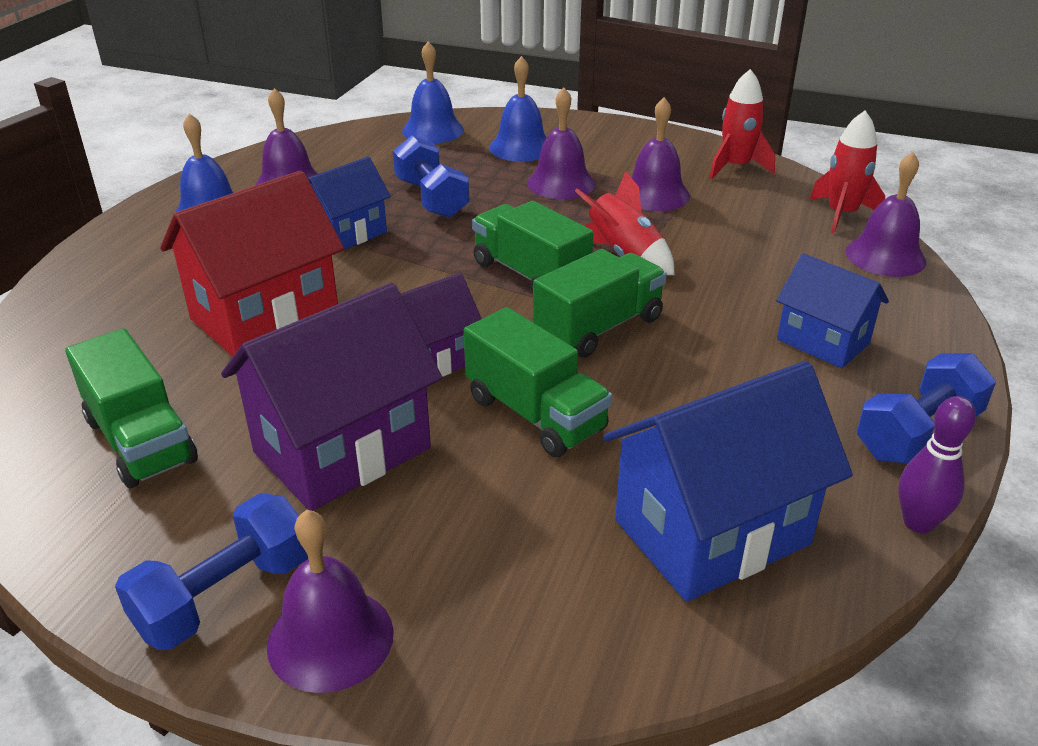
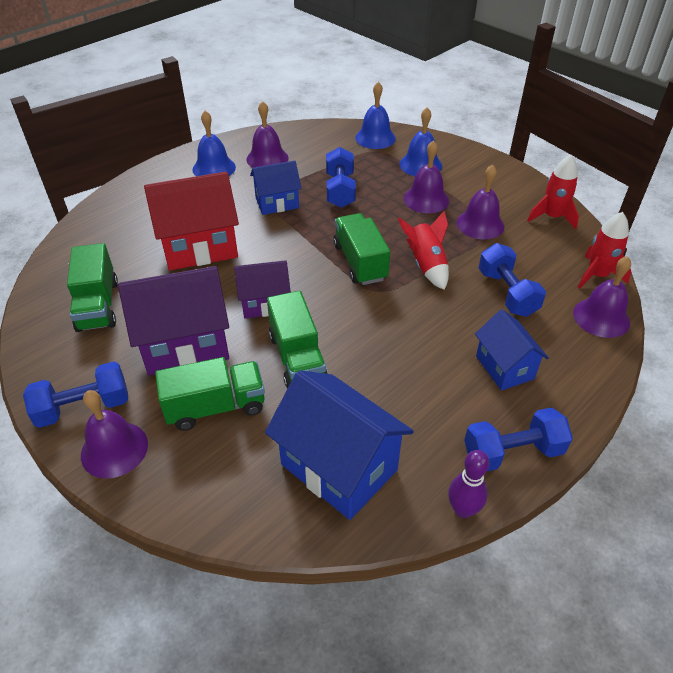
camera: 25 degrees right, 10 degrees up
(598, 328) = (373, 312): green truck -> green truck (215, 407)
(711, 532) = (339, 467): blue house -> blue house turned 45 degrees clockwise
(753, 260) = (507, 293): none -> blue dumbbell

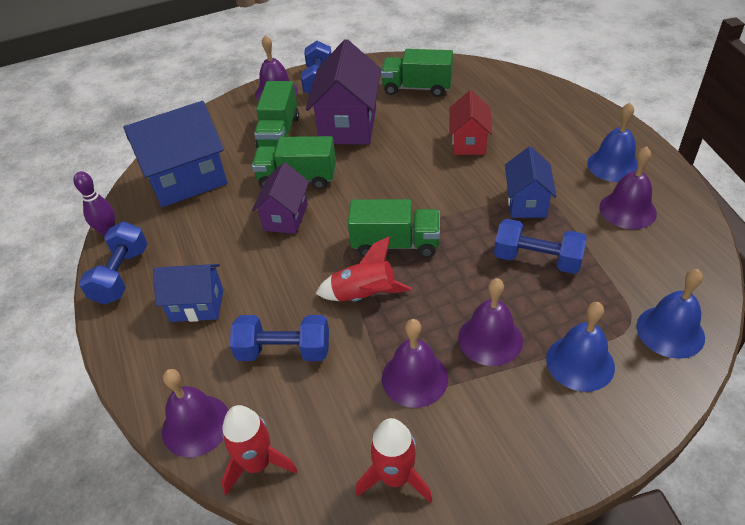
camera: 115 degrees right, 0 degrees up
(199, 247) = (469, 142): red house -> red house, size x0.60
(265, 303) = (371, 171): purple house -> purple house (285, 217)

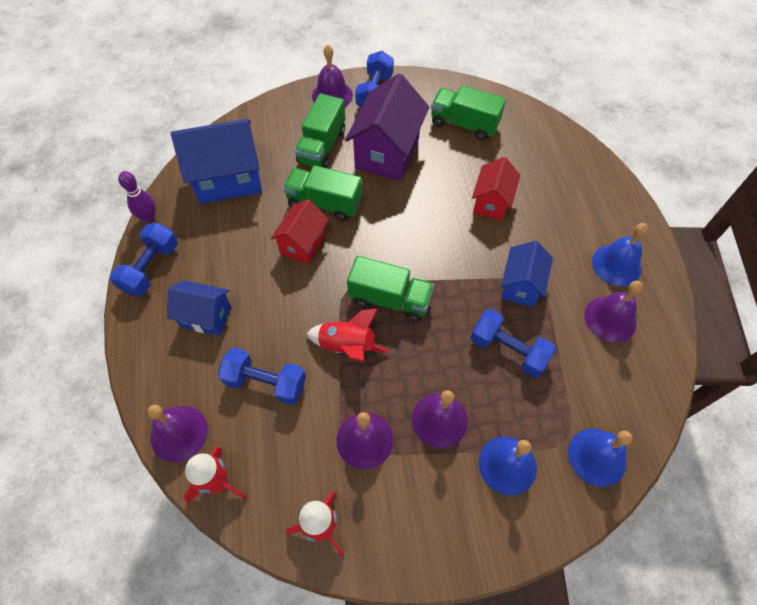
camera: 10 degrees right, 15 degrees up
(285, 217) = (303, 244): purple house -> red house

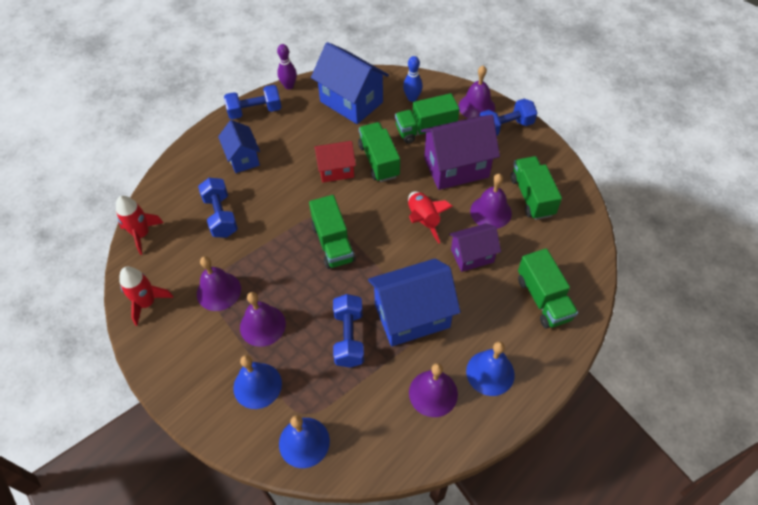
camera: 55 degrees right, 5 degrees down
(179, 433) = (159, 196): purple bell -> purple bell (490, 212)
(274, 132) = (412, 98): none -> blue bowling pin
(347, 346) = (278, 241): red rocket -> red rocket (423, 220)
(491, 202) = (472, 256): red house -> purple house
(521, 285) = (412, 316): blue house -> blue house, size x1.67
(571, 184) = (543, 299): none -> green truck

